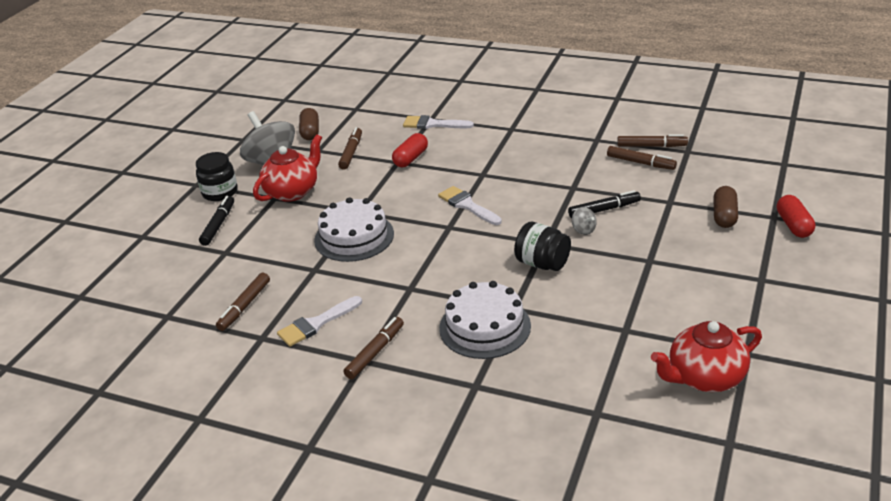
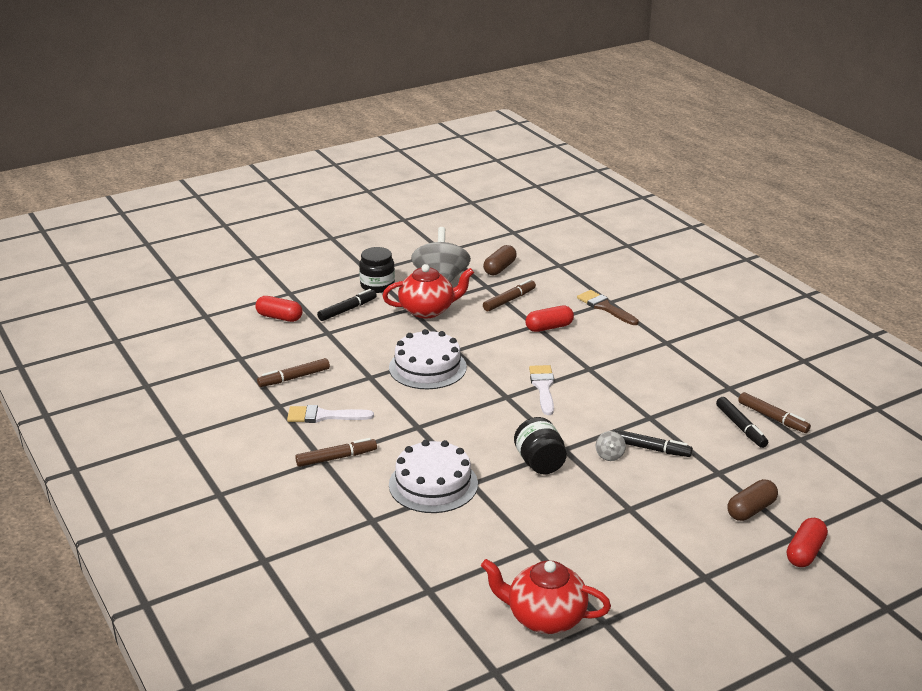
camera: 35 degrees right, 5 degrees down
(160, 262) = (279, 317): none -> red capsule
(433, 124) = (605, 307): white brush -> brown brush
(640, 163) = (741, 427): brown marker -> black marker

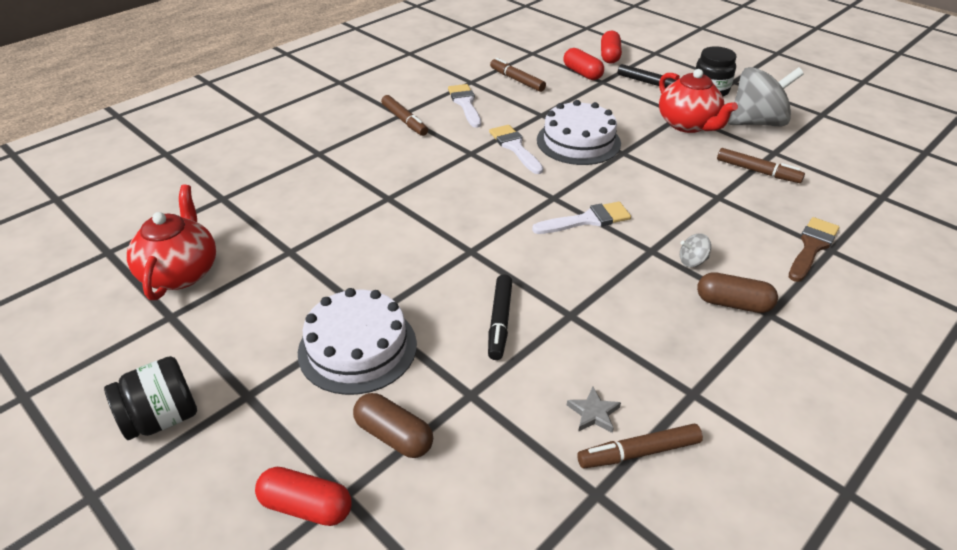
camera: 75 degrees right, 10 degrees up
(421, 401) = (515, 147): none -> white brush
(433, 484) = (380, 176): white cake -> white cake (357, 348)
(500, 268) = (824, 155): brown capsule -> brown capsule (733, 304)
(539, 463) = (437, 236): black jar -> black jar (162, 418)
(549, 327) = (721, 208): red capsule -> red capsule (582, 73)
(609, 455) = (471, 287): grey spinning top -> grey spinning top (692, 261)
(741, 427) = (593, 413): black marker -> grey star
(773, 418) = (639, 452): brown marker -> brown marker turned 45 degrees clockwise

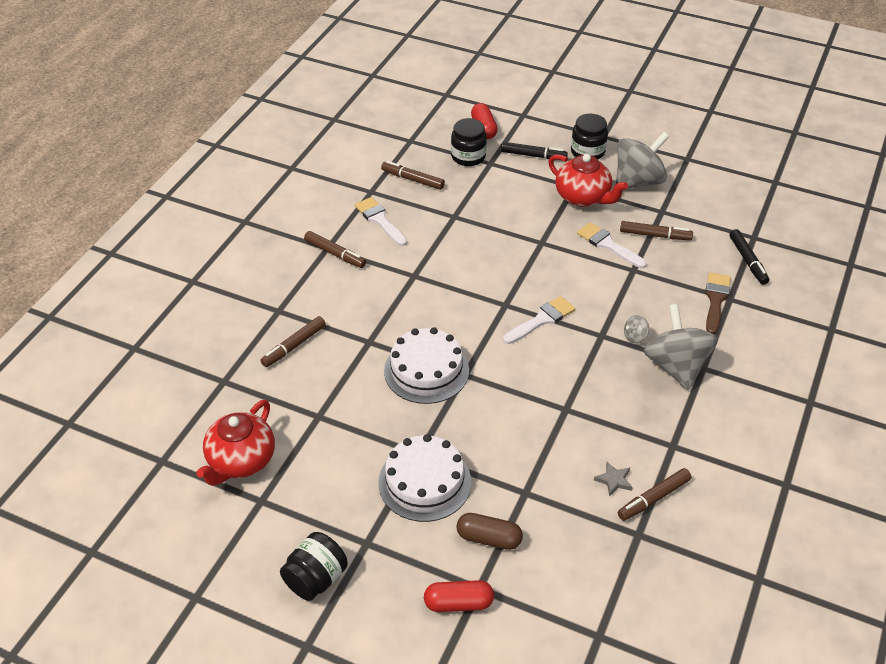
camera: 20 degrees left, 5 degrees up
(181, 272) = (241, 461): red teapot -> red teapot turned 135 degrees counterclockwise
(311, 185) = (294, 346): none -> brown marker
(500, 322) = (518, 430): black marker -> black marker (748, 261)
(515, 147) = (449, 260): white brush -> white brush (608, 245)
(578, 141) = (500, 239): white cake -> white cake (426, 370)
(582, 73) = (468, 157): red capsule -> black jar
(733, 304) = (676, 366): brown capsule -> grey spinning top

